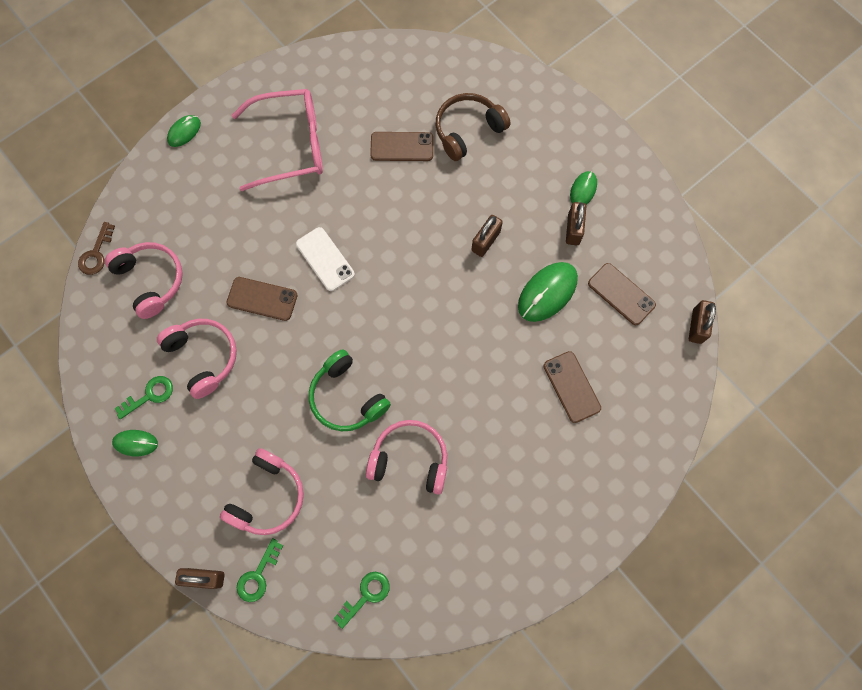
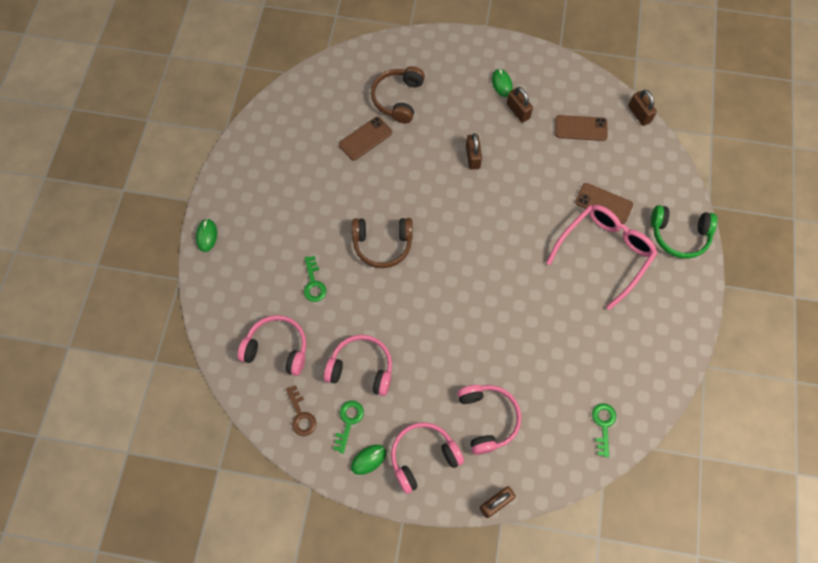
camera: 40 degrees left, 5 degrees down
(96, 253) = (220, 361): brown key -> brown key (301, 415)
(258, 575) = (527, 471): green key -> green key (313, 283)
(262, 299) = (365, 301): brown phone -> none
(290, 145) = (290, 191): pink glasses -> pink glasses (604, 253)
(325, 259) = (382, 244): white phone -> brown headphones
(347, 397) = (478, 317): green headphones -> green headphones (679, 235)
(410, 459) = (552, 323): pink headphones -> pink headphones (423, 457)
(547, 293) = (538, 160): green mouse -> none

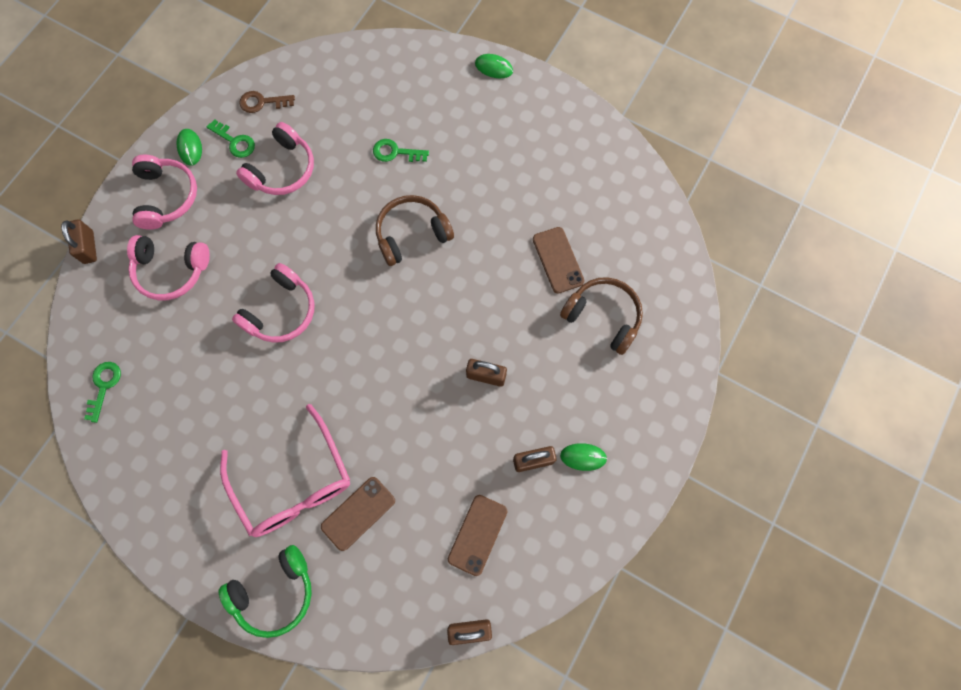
camera: 110 degrees right, 5 degrees up
(277, 348) = (339, 100): pink headphones -> pink headphones (281, 311)
(382, 244) = (412, 234): brown headphones -> brown headphones turned 45 degrees clockwise
(603, 425) = (104, 386): green key -> green key turned 105 degrees counterclockwise
(679, 235) = (275, 592): green headphones -> green headphones turned 150 degrees counterclockwise

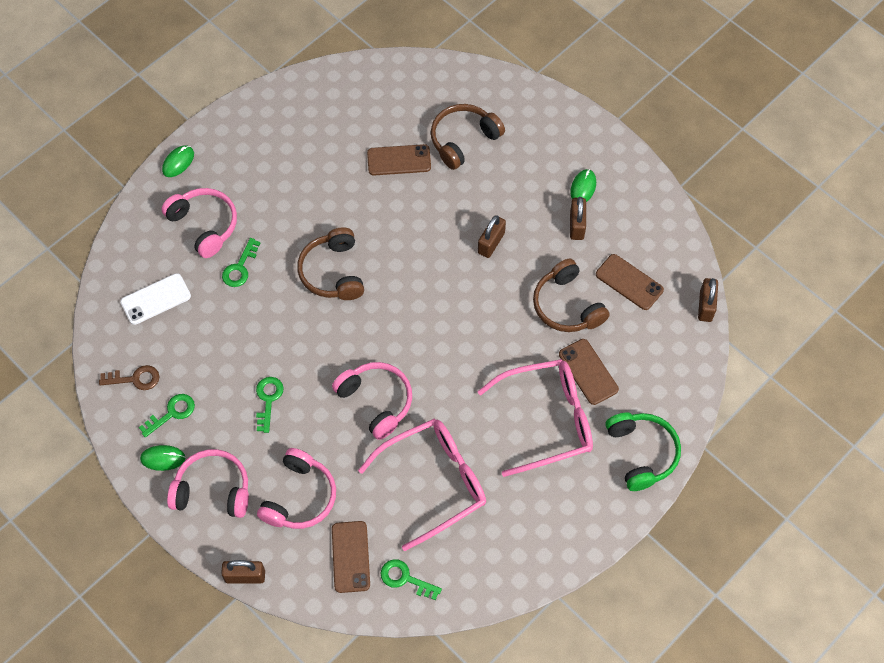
camera: 75 degrees left, 10 degrees down
(119, 331) = (350, 557): none -> brown phone
(206, 387) = (434, 482): none -> pink glasses
(262, 102) = (135, 379): brown key -> brown key turned 105 degrees counterclockwise
(264, 216) = (268, 400): none -> green key
(282, 169) = (221, 373): pink headphones -> pink headphones (204, 225)
(345, 94) = (156, 299): none -> white phone
(432, 473) = (567, 305): none -> brown headphones

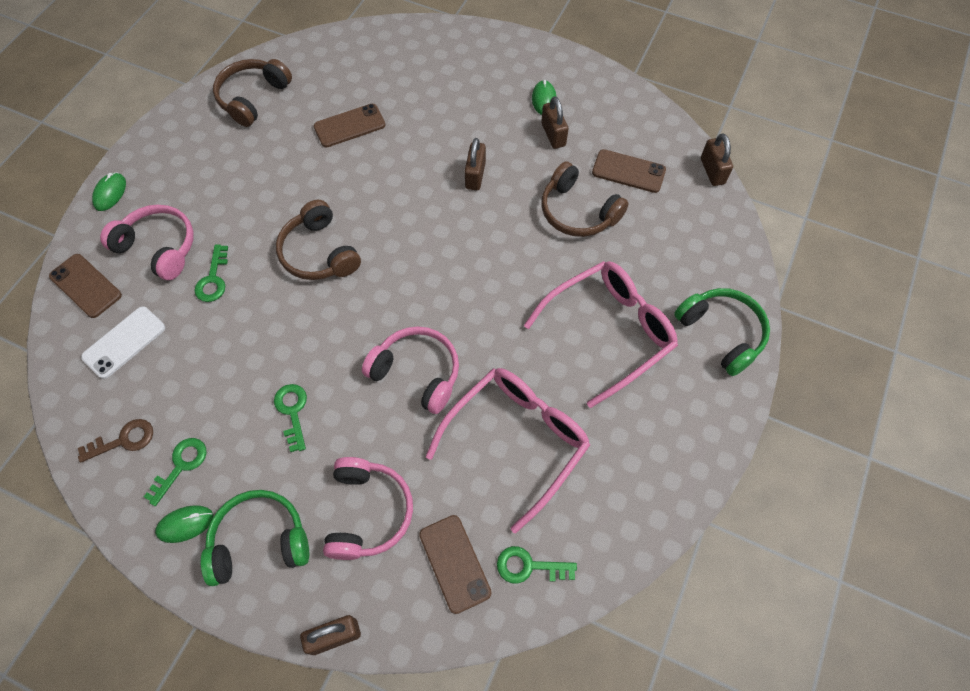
camera: 20 degrees left, 0 degrees up
(213, 490) = (259, 541): pink headphones -> green headphones
(463, 140) = (408, 90): brown headphones -> brown headphones (253, 98)
(588, 372) = (628, 269): brown phone -> brown phone (85, 286)

